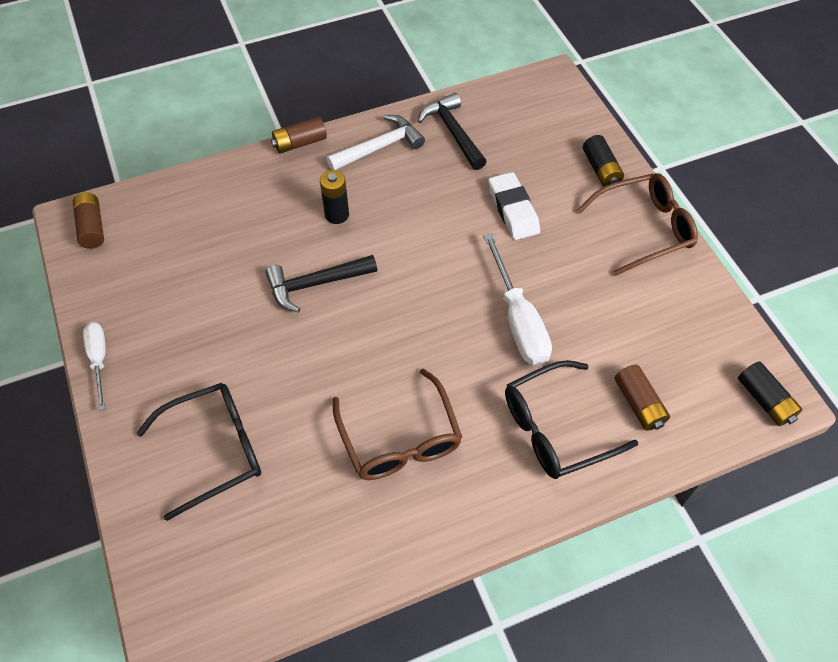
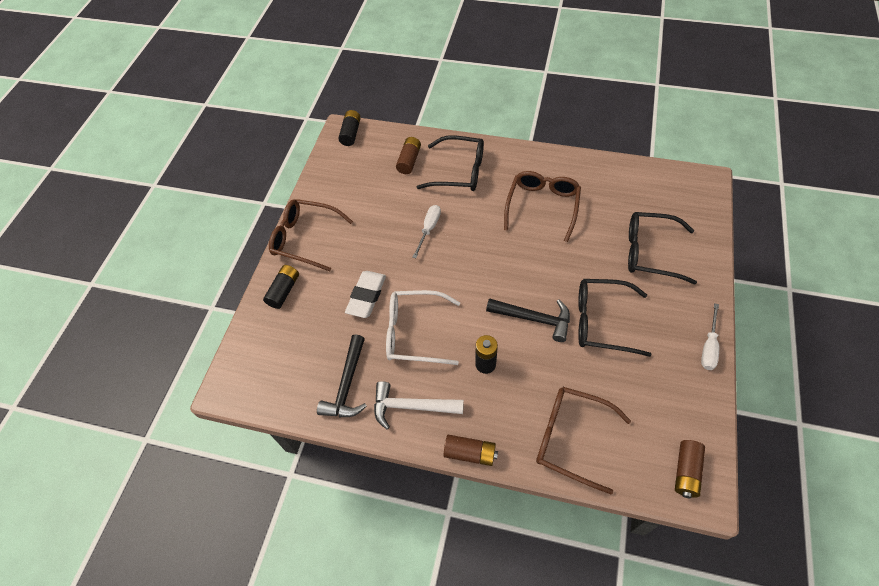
camera: 140 degrees left, 0 degrees up
(213, 198) = (572, 439): none -> brown glasses
(236, 323) = (602, 321): none -> black glasses
(430, 204) = (415, 332): none -> white glasses
(518, 320) = (429, 229): white screwdriver -> white screwdriver, size x0.61

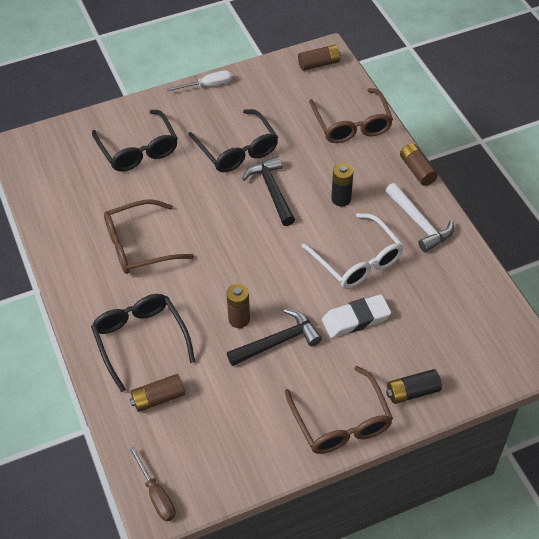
camera: 130 degrees left, 5 degrees down
(347, 385) = (445, 275): black hammer -> black hammer (278, 342)
(351, 133) = (156, 495): black battery -> brown screwdriver
(429, 229) = (239, 319): white screwdriver -> brown battery

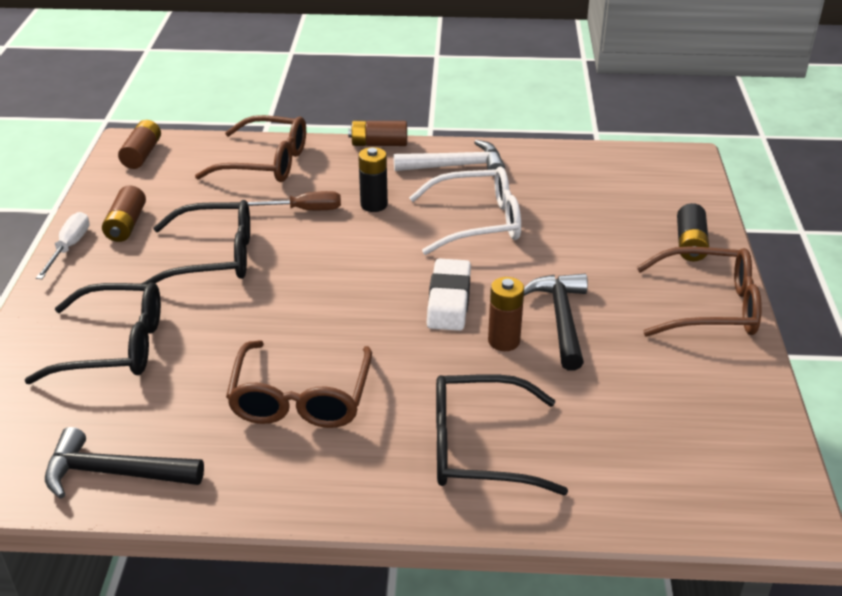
camera: 65 degrees left, 15 degrees down
(156, 495) = (764, 510): brown screwdriver -> brown screwdriver (304, 210)
(158, 398) = (595, 459): brown battery -> brown battery (126, 225)
(272, 191) = (312, 250): black hammer -> black hammer (114, 473)
(356, 319) = (564, 250): white eraser -> white eraser (449, 300)

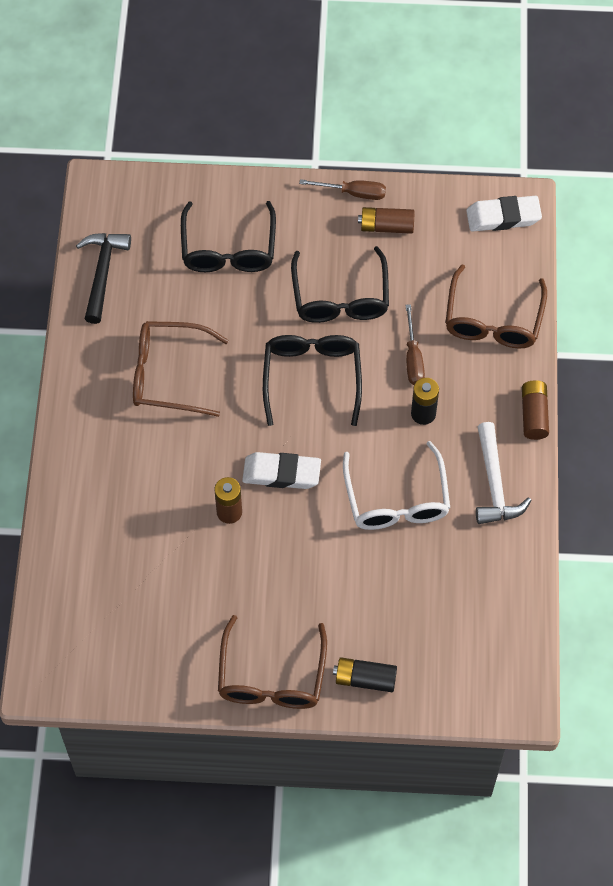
camera: 90 degrees right, 25 degrees up
(69, 247) = (353, 193): white screwdriver -> brown screwdriver
(142, 154) = (503, 217): brown battery -> white eraser
(480, 447) = (114, 490): black glasses -> black glasses (312, 378)
(561, 319) = (256, 557): black hammer -> none

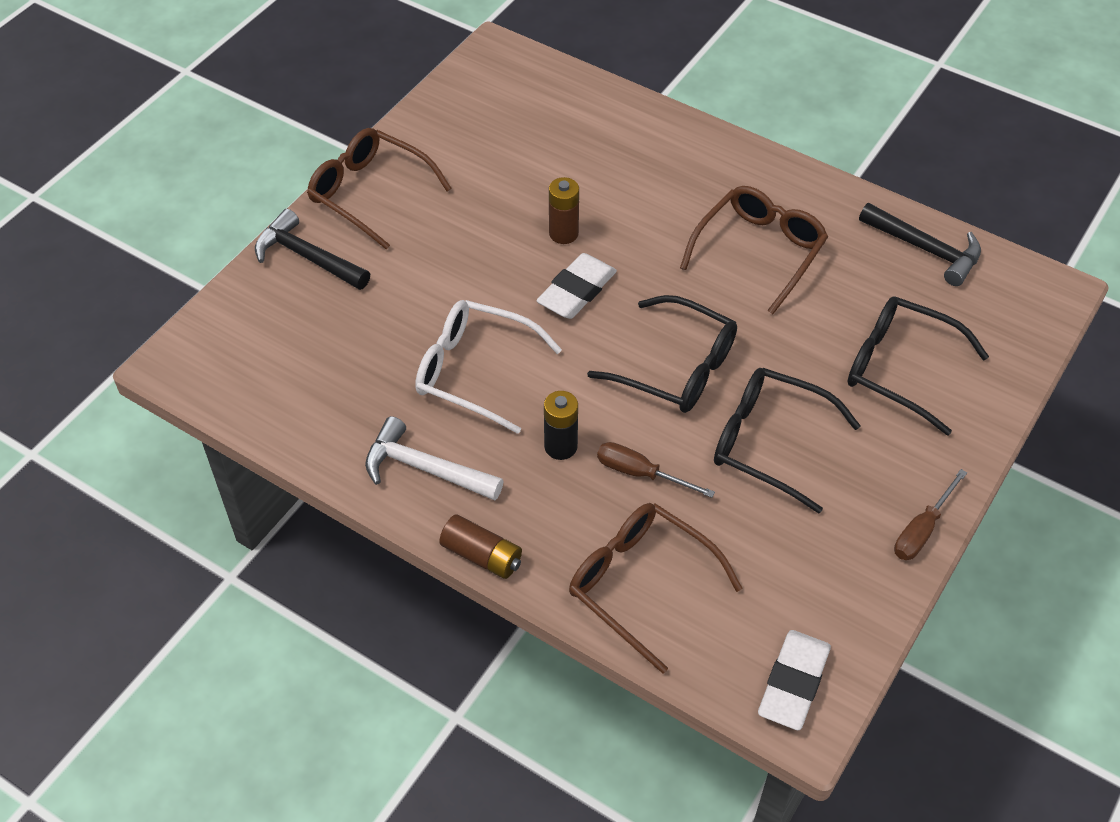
camera: 120 degrees right, 10 degrees down
(365, 679) = (308, 257): black battery -> black hammer
(386, 226) = (849, 540): brown battery -> none

